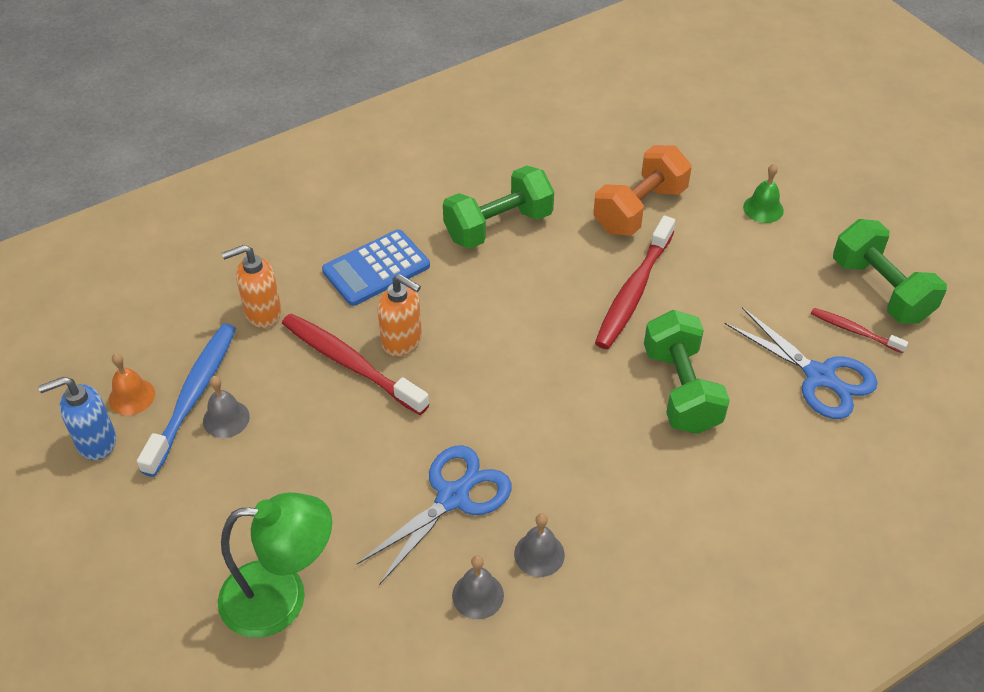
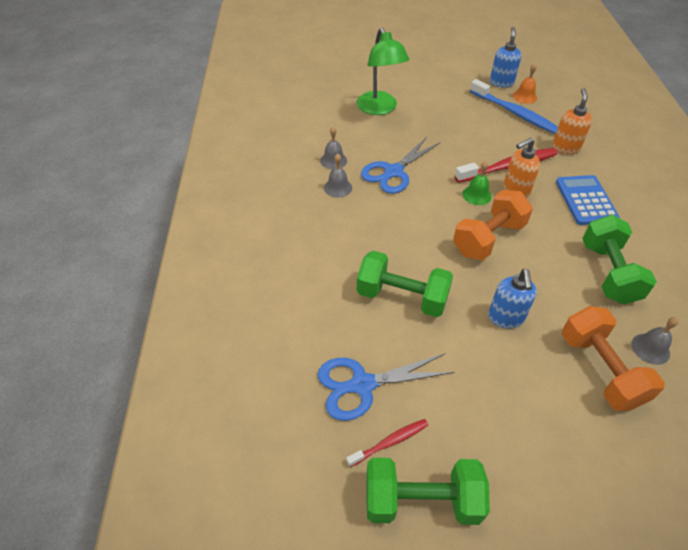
camera: 120 degrees right, 0 degrees up
(226, 419) = (493, 118): grey bell -> grey bell (650, 348)
(281, 598) = (379, 109): green lamp -> green lamp turned 45 degrees counterclockwise
(453, 497) = (393, 172): blue scissors -> blue scissors turned 60 degrees clockwise
(520, 341) = (488, 239): none -> orange dumbbell
(634, 291) = (506, 318): red toothbrush -> blue soap dispenser
(763, 208) = (570, 470): green bell -> green bell (477, 195)

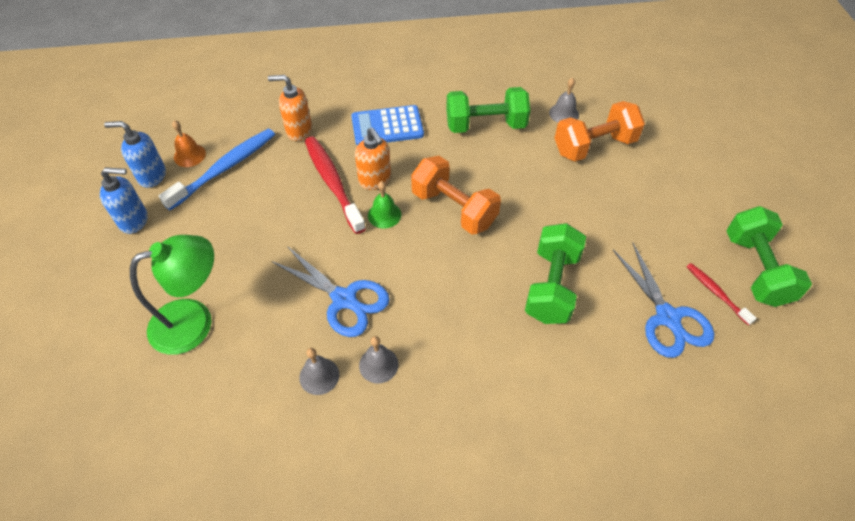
camera: 95 degrees left, 5 degrees up
(506, 318) = (556, 202): blue soap dispenser -> blue soap dispenser (134, 220)

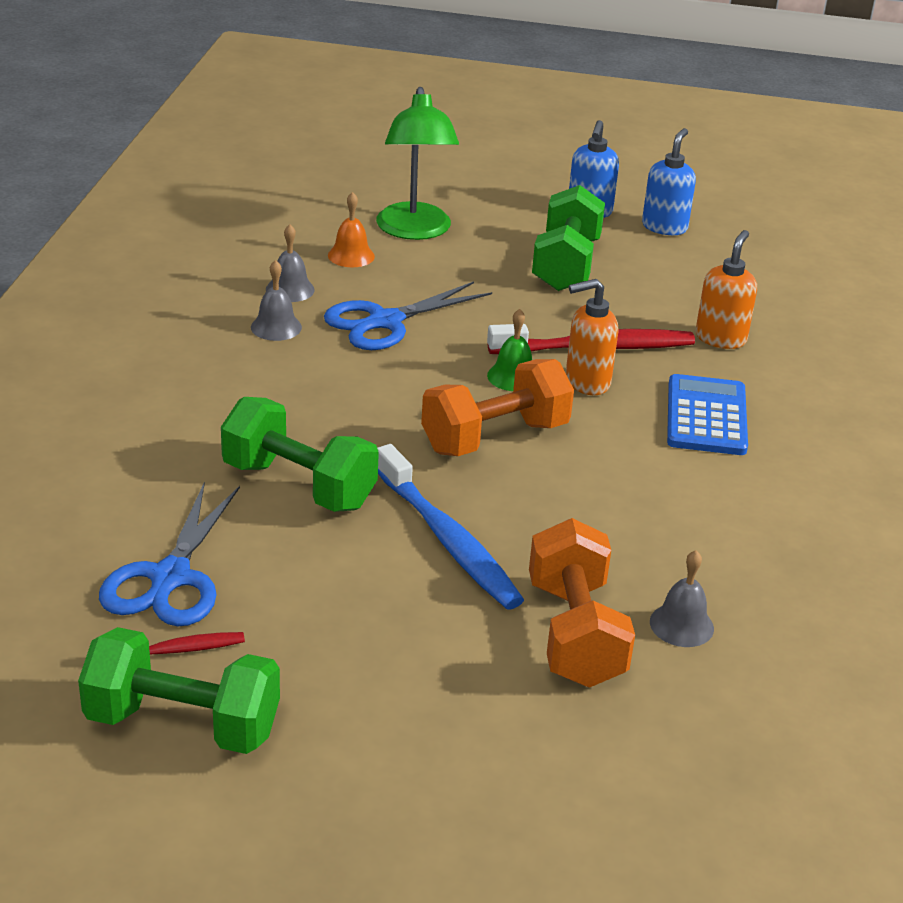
camera: 105 degrees right, 20 degrees down
(189, 155) = (695, 254): orange bell -> orange bell (351, 256)
(224, 168) = (659, 274): blue toothbrush -> blue toothbrush (448, 540)
(485, 125) = (677, 518): green dumbbell -> green dumbbell (566, 265)
(667, 317) = (170, 578): blue scissors -> blue scissors turned 75 degrees counterclockwise

